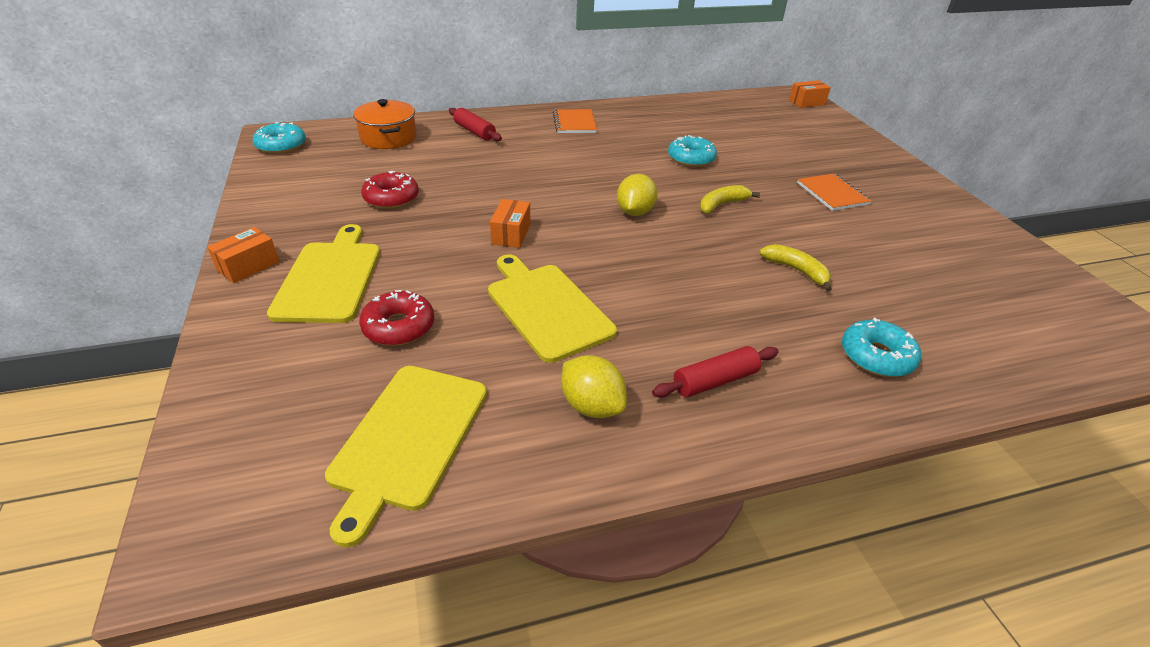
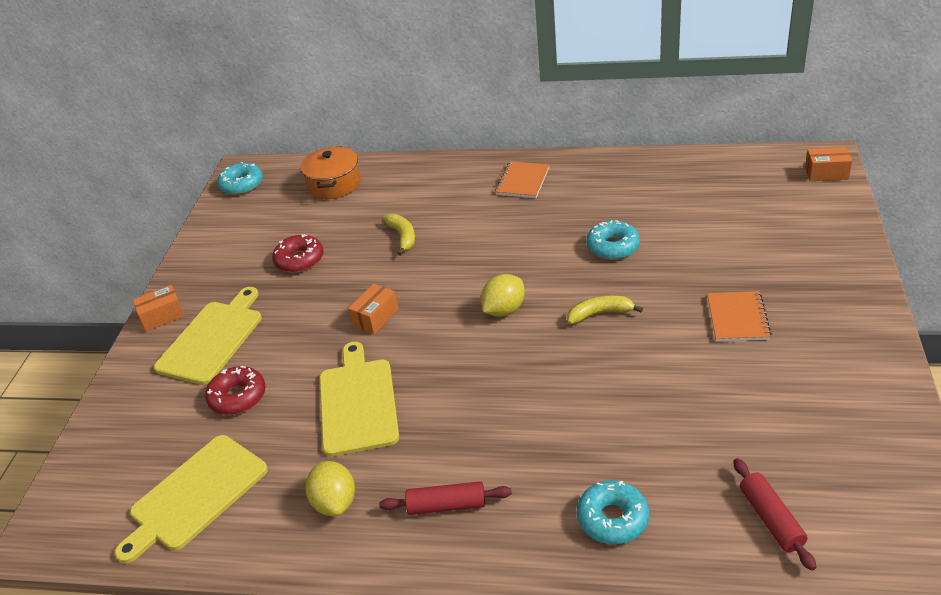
camera: 30 degrees right, 0 degrees up
(474, 132) = (416, 184): red rolling pin -> red rolling pin (771, 519)
(796, 271) = (613, 409): yellow banana -> yellow banana (402, 237)

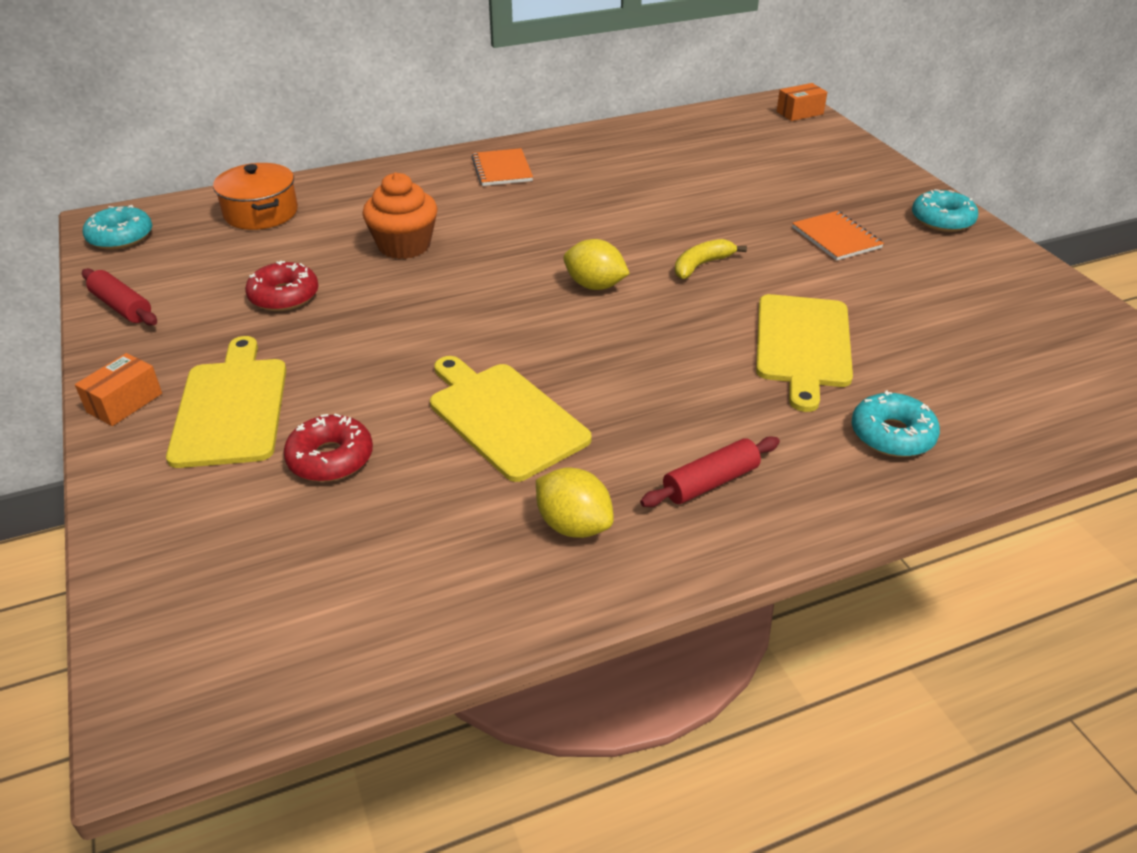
camera: 35 degrees left, 0 degrees up
(195, 496) = (370, 585): yellow cutting board -> yellow cutting board (803, 345)
(375, 317) = (445, 329): orange box -> none
(402, 237) = (404, 245): yellow banana -> orange cupcake
(504, 310) = (595, 286): yellow lemon -> yellow lemon turned 75 degrees counterclockwise
(613, 247) = (657, 206): turquoise donut -> turquoise donut (942, 220)
(771, 519) = (1028, 387): red rolling pin -> red rolling pin (122, 307)

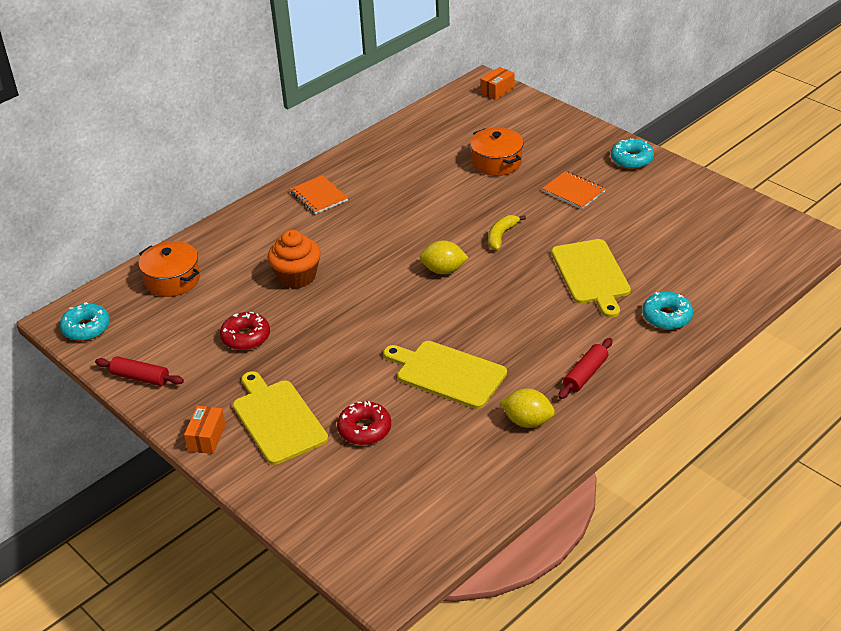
camera: 20 degrees left, 0 degrees up
(750, 183) = (496, 162): none -> orange pot

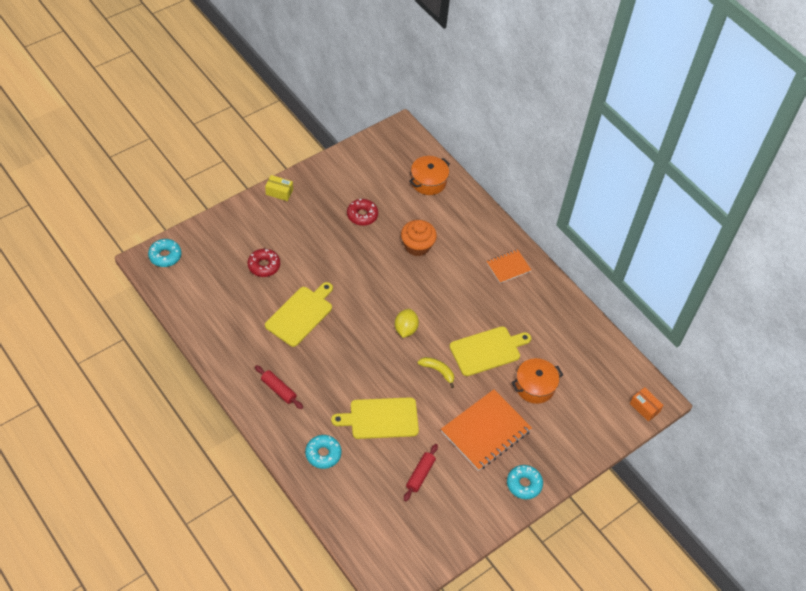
camera: 90 degrees right, 15 degrees up
(86, 328) = (390, 140): turquoise donut -> turquoise donut (165, 256)
(140, 378) = (338, 164): red rolling pin -> red rolling pin (420, 475)
(207, 438) = (279, 192): orange box -> yellow box
(277, 419) = (285, 225): yellow cutting board -> yellow cutting board (487, 350)
(527, 421) = (246, 349): yellow lemon -> none
(573, 191) = (485, 431): orange notebook -> orange notebook, size x1.82

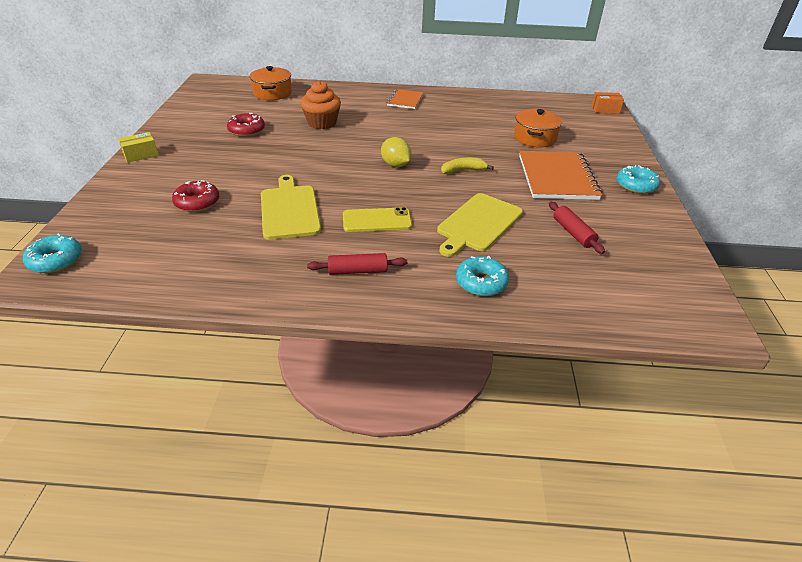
camera: 45 degrees left, 15 degrees down
(333, 365) = (377, 220): none -> yellow phone
(487, 350) = (472, 140): yellow cutting board -> none

